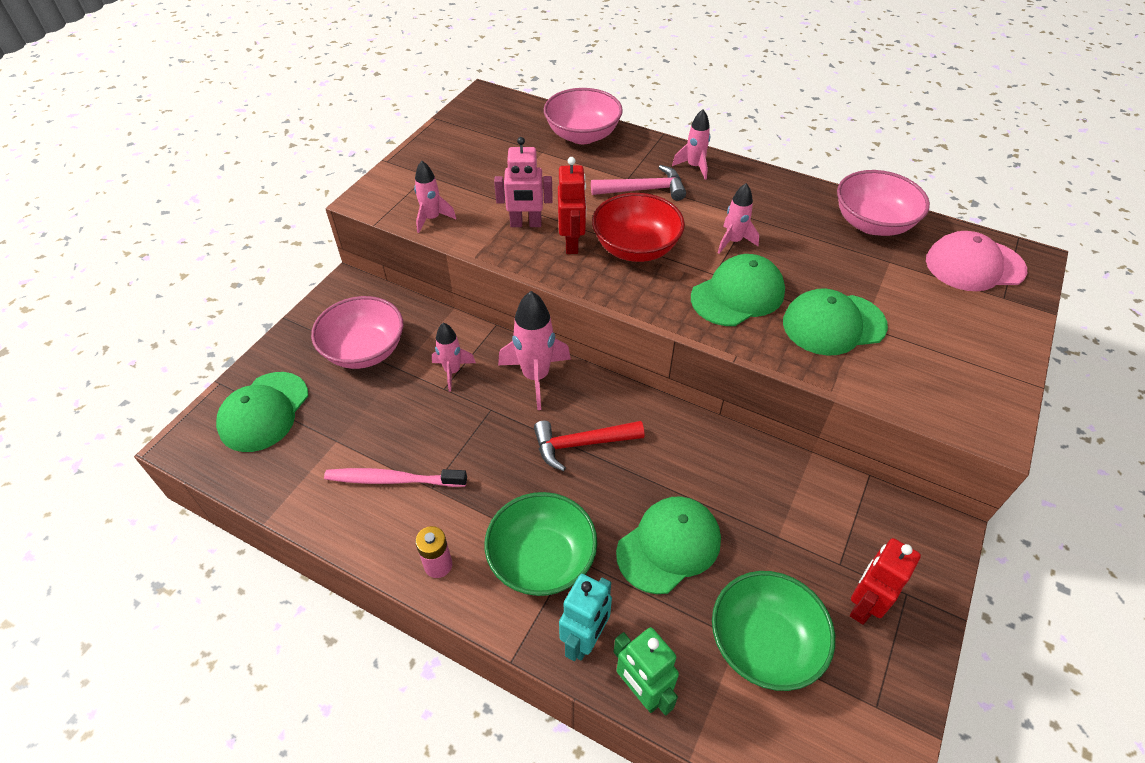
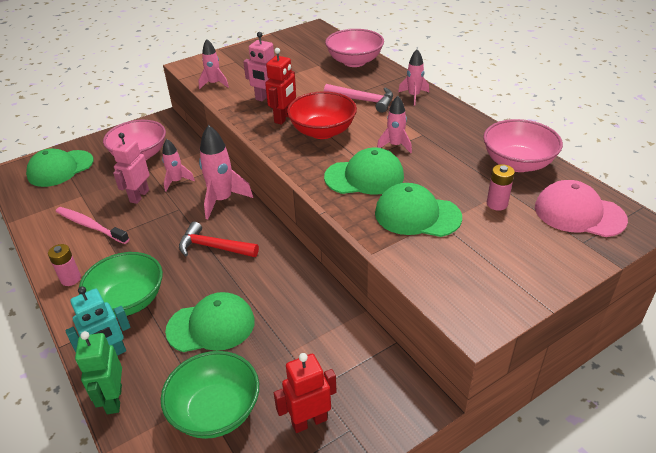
camera: 30 degrees right, 10 degrees down
(420, 411) = (139, 196): none -> pink robot
(895, 281) = (497, 204): none -> pink battery

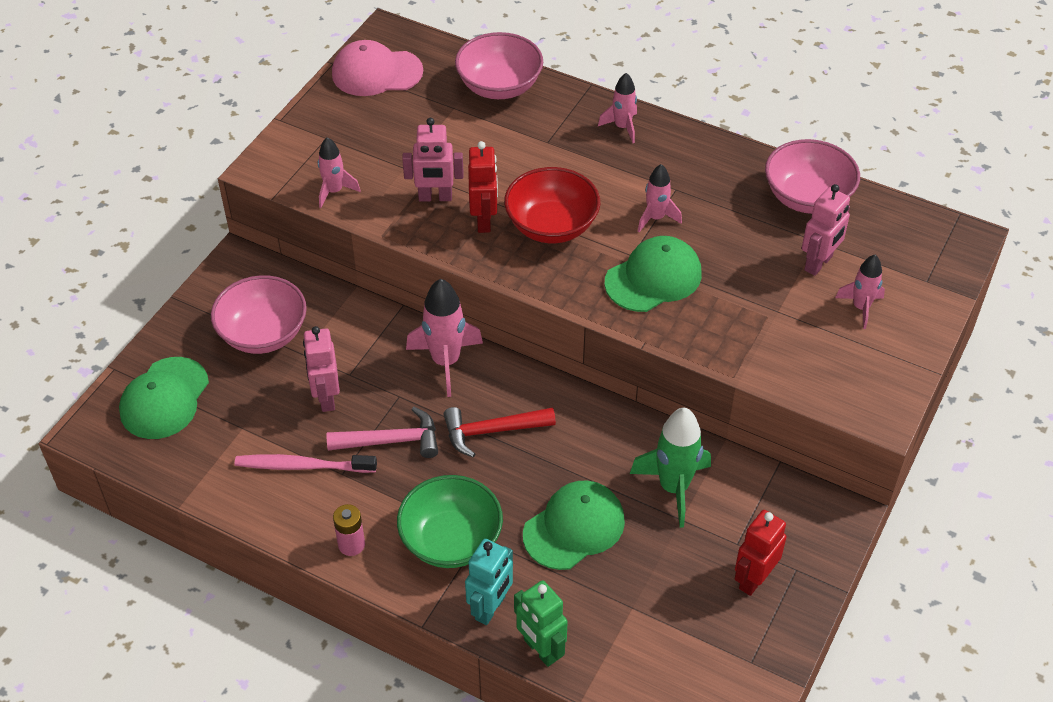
camera: 30 degrees left, 10 degrees up
(177, 181) = (358, 356): pink rocket -> pink rocket (861, 307)
(215, 411) = (656, 612): green bowl -> none
(301, 328) = (674, 487): none -> green rocket
(363, 101) = (564, 156): pink hammer -> pink hammer (391, 441)
(417, 215) = (746, 310): green cap -> none
(497, 204) = (818, 263): pink battery -> pink robot
(579, 213) = (905, 245): pink cap -> pink cap (376, 73)

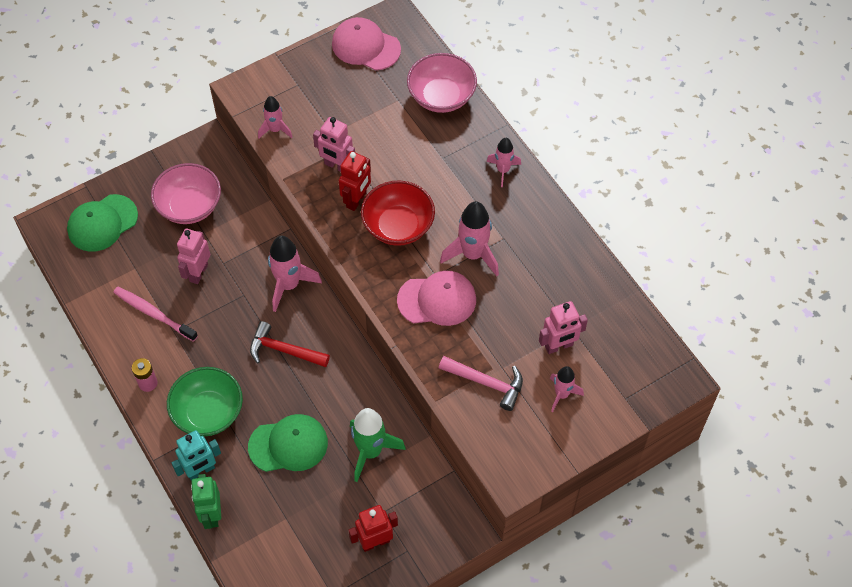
camera: 30 degrees right, 10 degrees up
(391, 441) = (217, 324): pink hammer -> pink hammer (486, 383)
(653, 278) = (437, 300): green cap -> pink cap
(655, 218) = (472, 254): pink rocket -> pink rocket, size x1.66
(807, 197) = (592, 290): pink bowl -> none

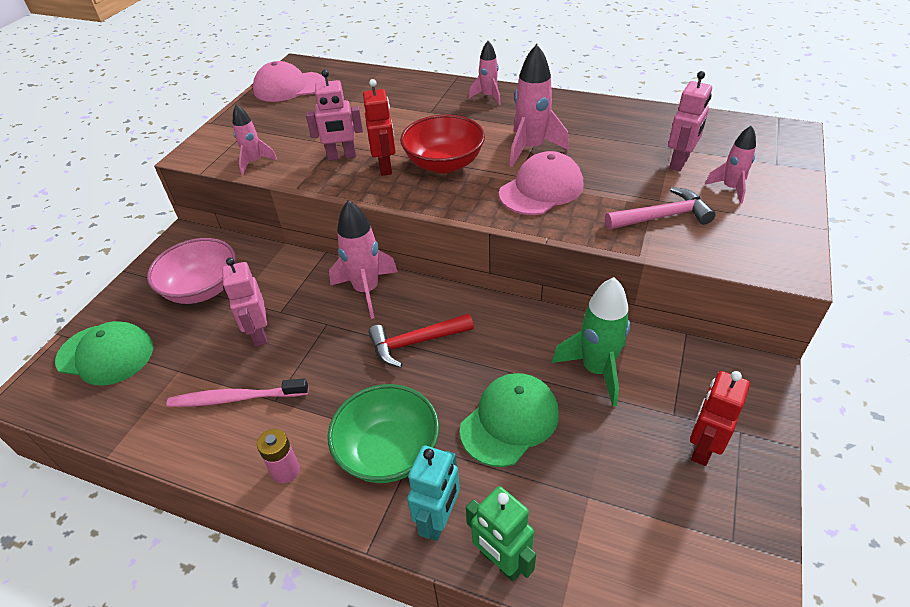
camera: 35 degrees left, 15 degrees down
(102, 223) = (105, 354): green cap -> green cap turned 90 degrees counterclockwise
(441, 96) = (386, 84): pink bowl -> none

